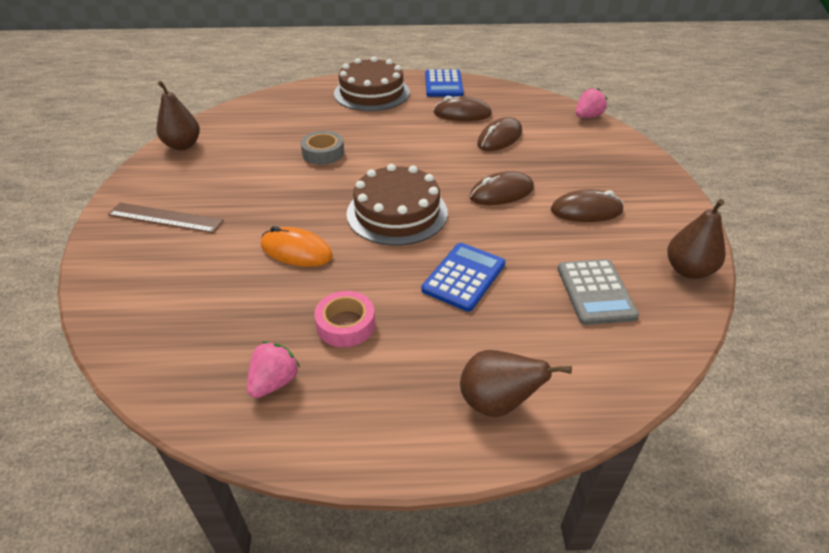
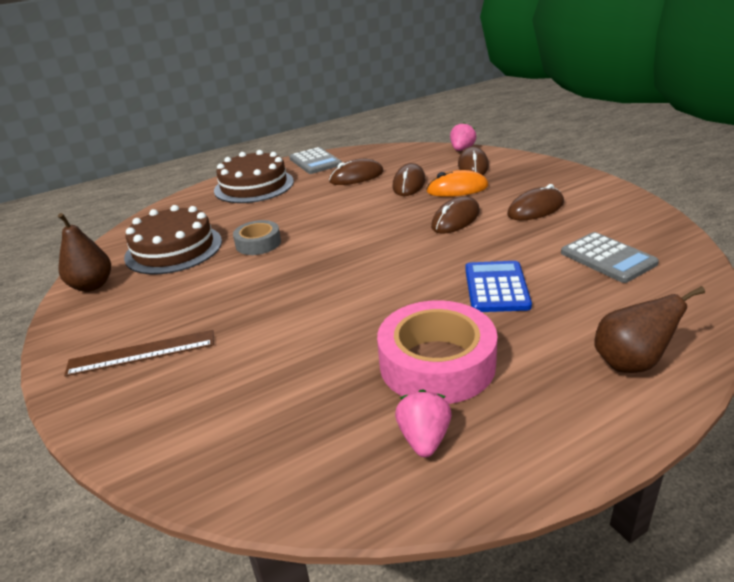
camera: 25 degrees left, 10 degrees down
(296, 251) = (321, 326): orange mouse -> orange mouse (457, 189)
(346, 324) = (437, 363): pink tape -> pink tape, size x1.80
(397, 213) = (383, 263): brown cake -> brown cake (174, 249)
(443, 84) = (315, 162): blue calculator -> grey calculator
(578, 139) = (473, 166): none -> brown mouse
(688, 270) = (651, 220): brown pear -> none

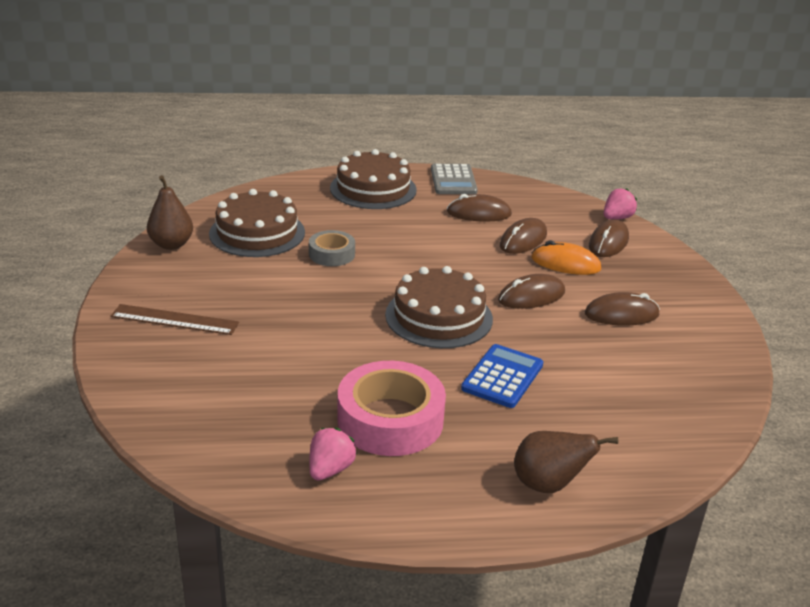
camera: 20 degrees right, 0 degrees up
(396, 260) = (439, 316): none -> brown cake
(607, 258) = (635, 390): grey calculator -> none

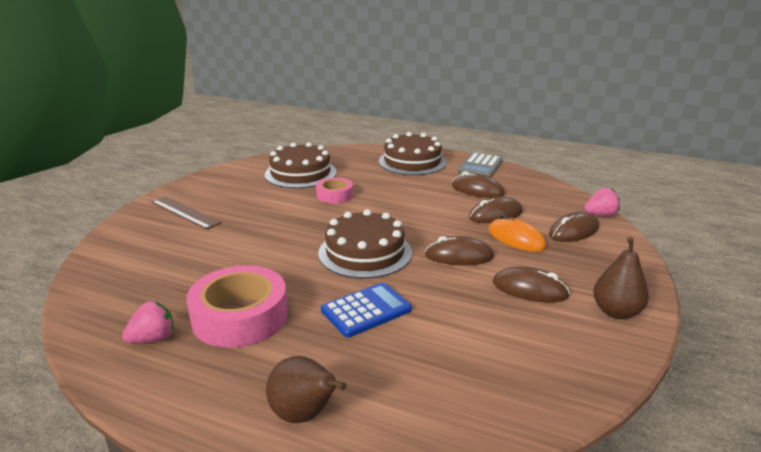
camera: 30 degrees right, 5 degrees down
(171, 244) = (239, 170): brown pear -> brown pear (616, 312)
(332, 254) = (334, 195): grey tape -> pink tape

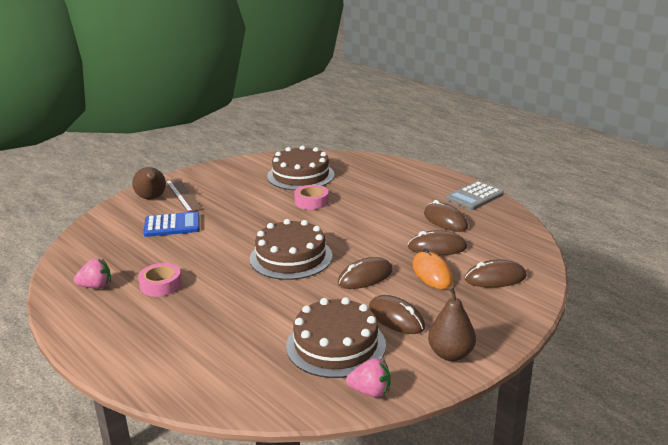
camera: 25 degrees right, 0 degrees up
(240, 316) = (161, 285): pink tape -> pink tape, size x0.56
(305, 415) = (150, 360): brown pear -> brown pear (152, 198)
(366, 310) = (250, 302): blue calculator -> blue calculator (172, 225)
(412, 162) = (412, 181): brown cake -> brown cake (336, 345)
(459, 256) = (365, 277): brown mouse -> brown mouse turned 60 degrees counterclockwise
(600, 215) = (541, 269): pink strawberry -> pink strawberry (370, 392)

